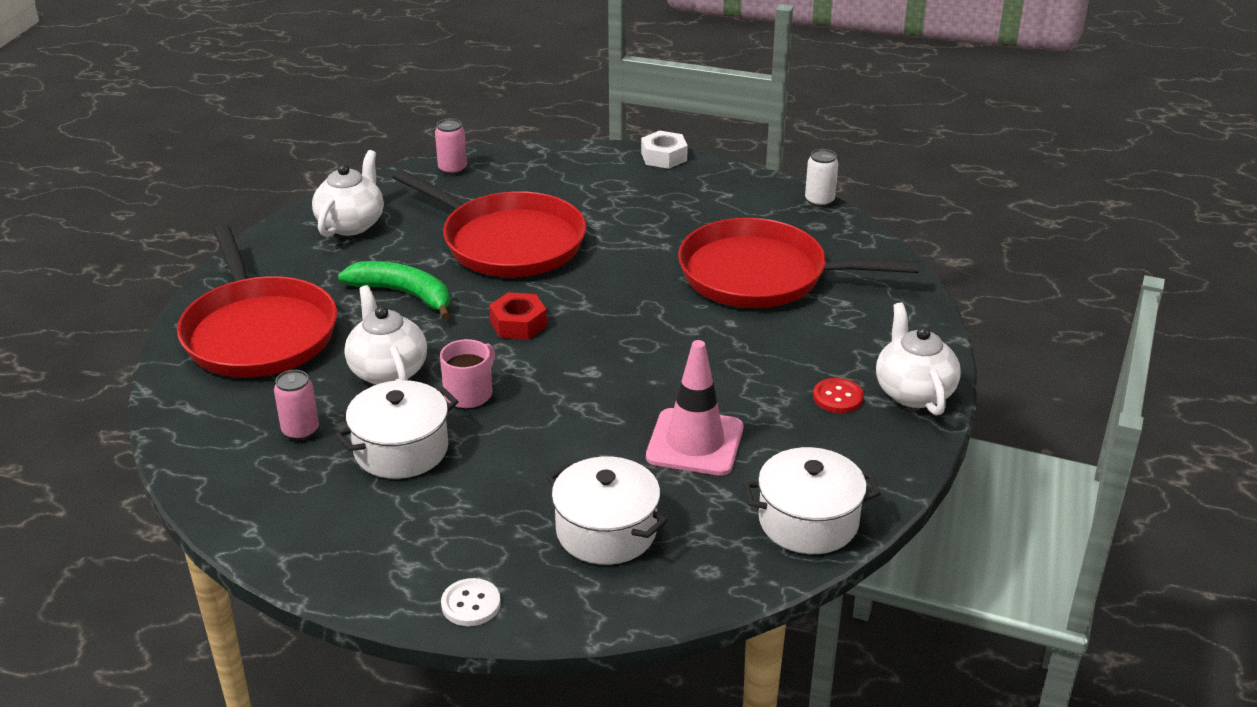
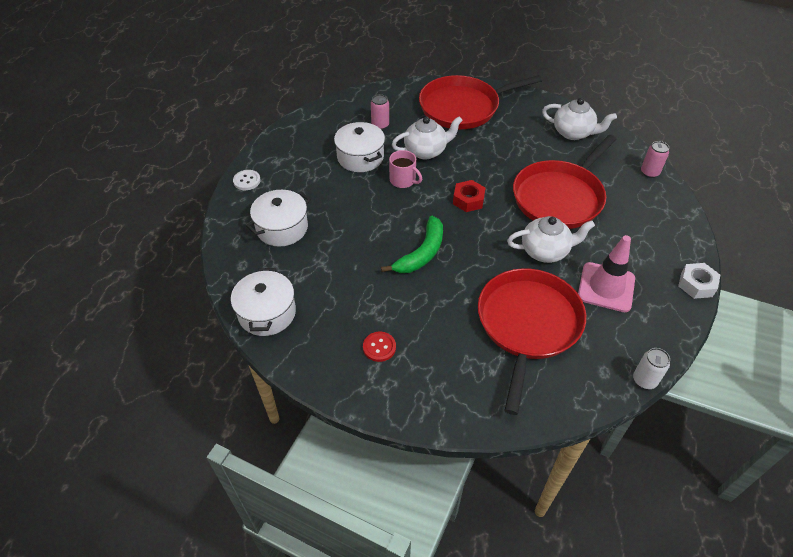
camera: 95 degrees right, 15 degrees up
(404, 294) = (499, 155): green banana -> green banana (422, 253)
(695, 442) = (346, 270): pink traffic cone -> pink traffic cone (606, 287)
(913, 392) = (379, 393): white teapot -> white teapot (545, 251)

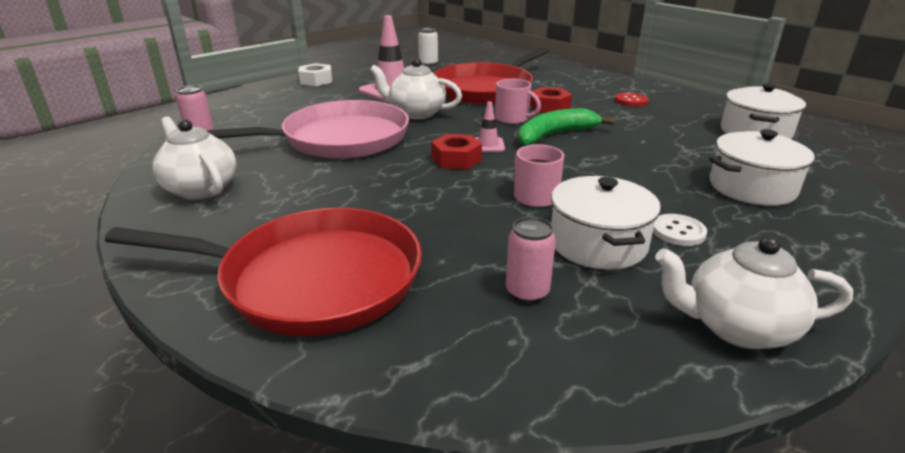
camera: 155 degrees left, 20 degrees down
(247, 181) = (848, 261): white button -> white button (678, 232)
(426, 151) = (466, 223): white teapot -> white teapot (736, 327)
(448, 304) = (549, 107): none -> red nut
(460, 223) = (488, 145): none -> pink traffic cone
(466, 269) = (512, 119): none -> pink mug
(560, 197) = (339, 139): red pan -> pink pan

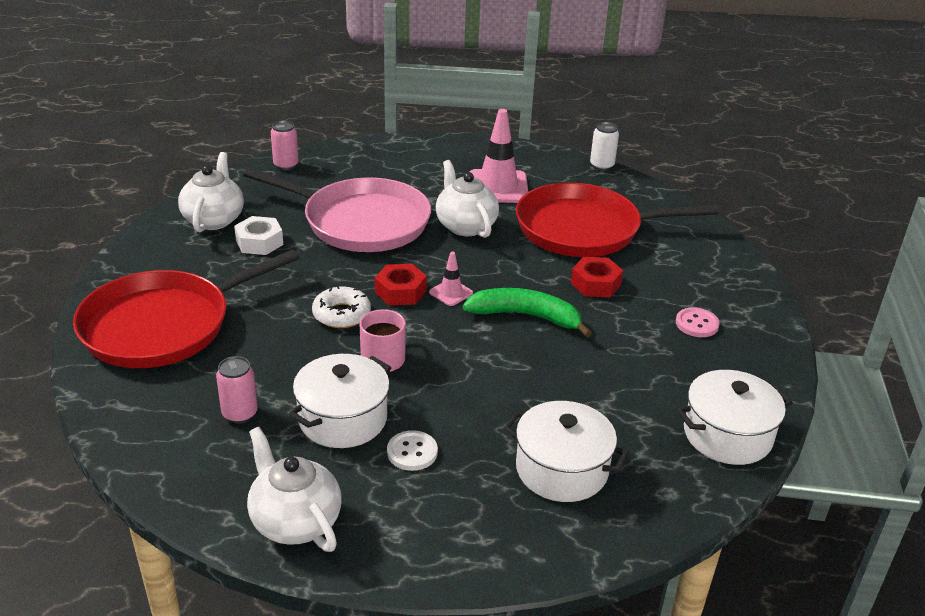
camera: 45 degrees right, 5 degrees up
(312, 279) = (163, 325): red pan -> red pan turned 90 degrees clockwise
(316, 80) = (461, 141): white nut -> white nut (259, 242)
(447, 190) = (341, 314): none -> white donut
(512, 119) = (530, 278): pink mug -> none
(631, 101) = (697, 324): red button -> pink button

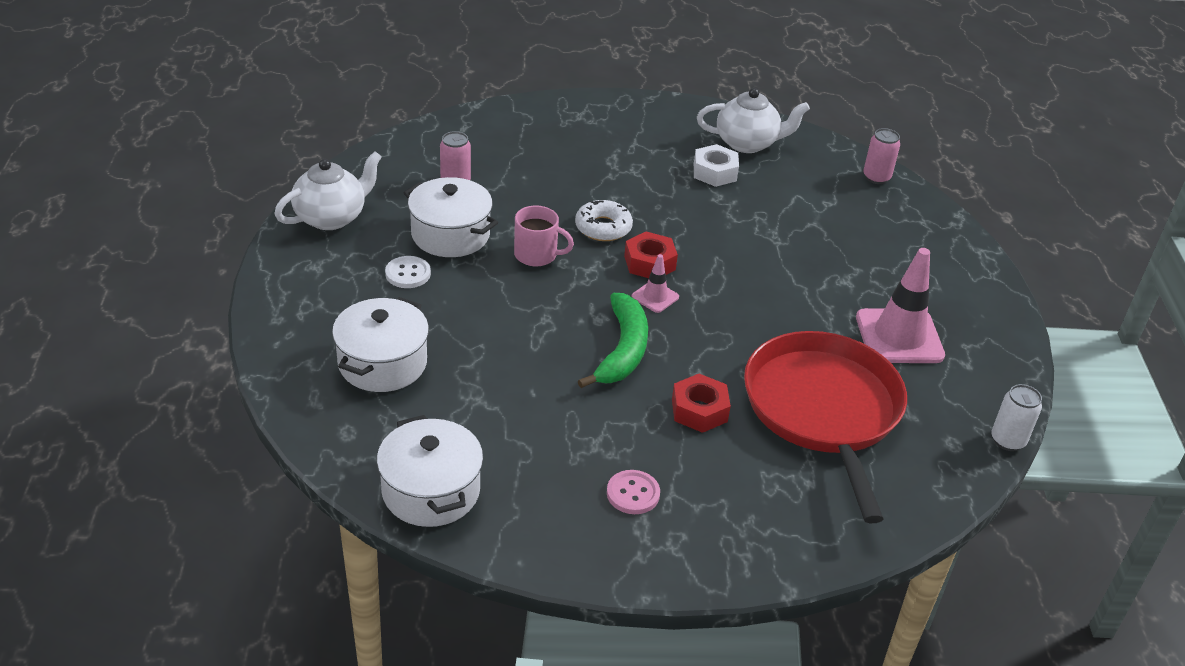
camera: 85 degrees right, 5 degrees up
(163, 325) = (569, 135): red pan -> none
(360, 222) = (776, 233): pink pan -> none
(465, 226) = (794, 308): white teapot -> none

